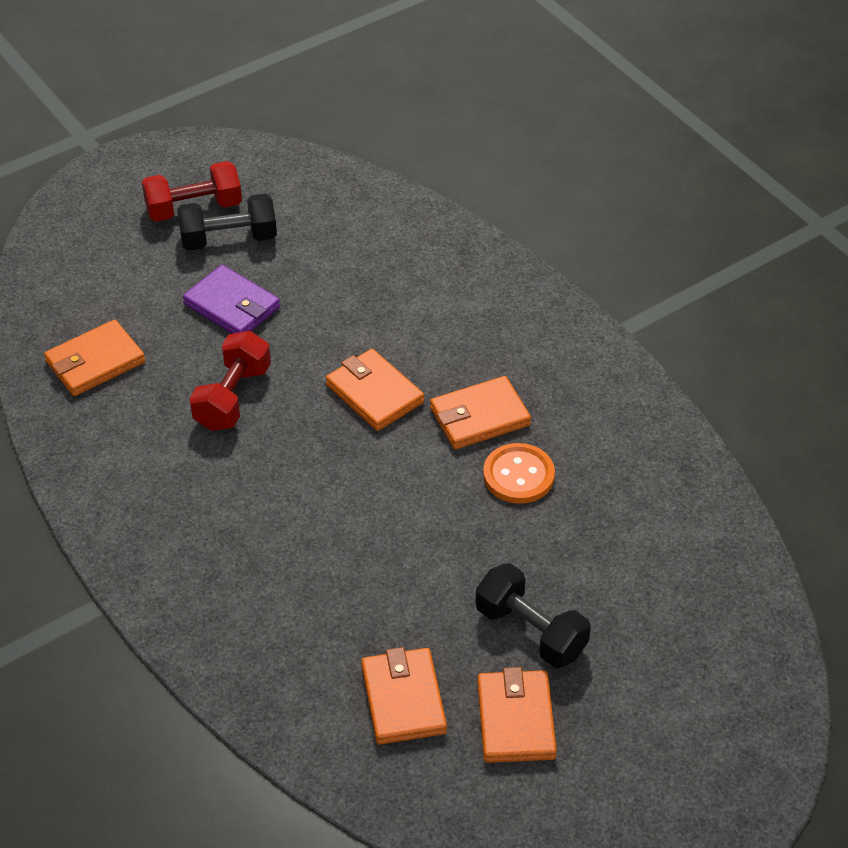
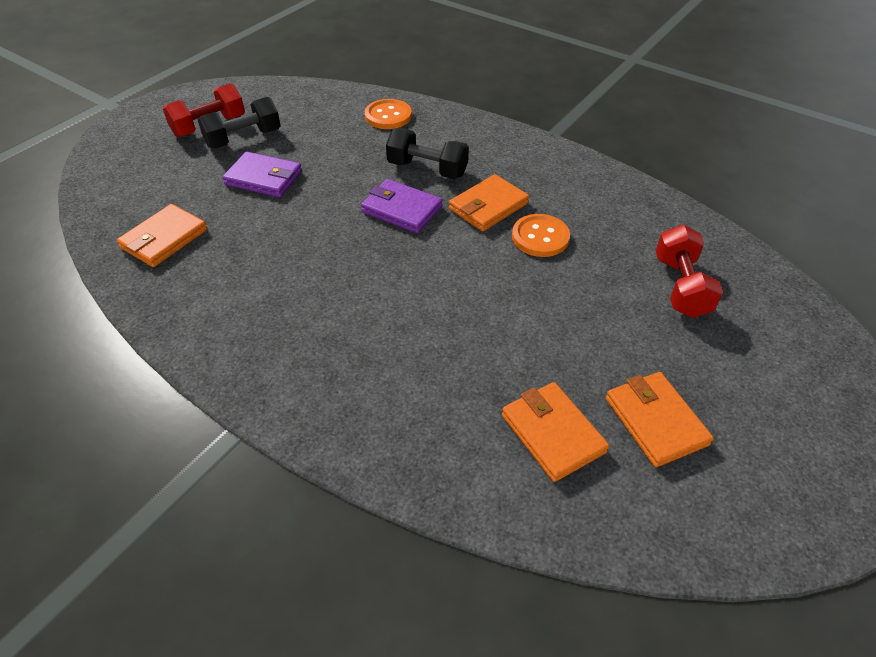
camera: 20 degrees left, 0 degrees up
(232, 397) = (290, 237): red dumbbell -> red dumbbell (680, 287)
(374, 393) = (402, 209): orange wallet -> purple wallet
(422, 247) = (388, 116): none -> orange button
(531, 631) = (621, 345): black dumbbell -> black dumbbell (427, 169)

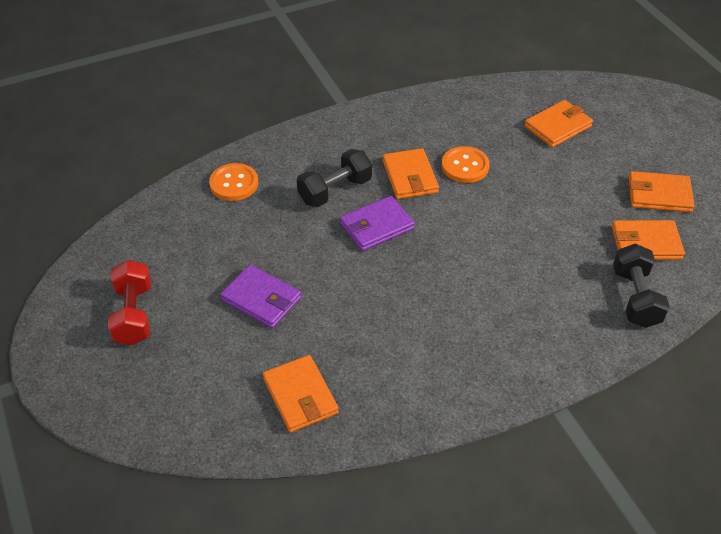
camera: 60 degrees left, 0 degrees up
(243, 139) = (181, 294): black dumbbell -> black dumbbell (635, 298)
(263, 178) = (261, 299): purple wallet -> purple wallet turned 75 degrees clockwise
(680, 287) = (558, 126): red dumbbell -> orange wallet

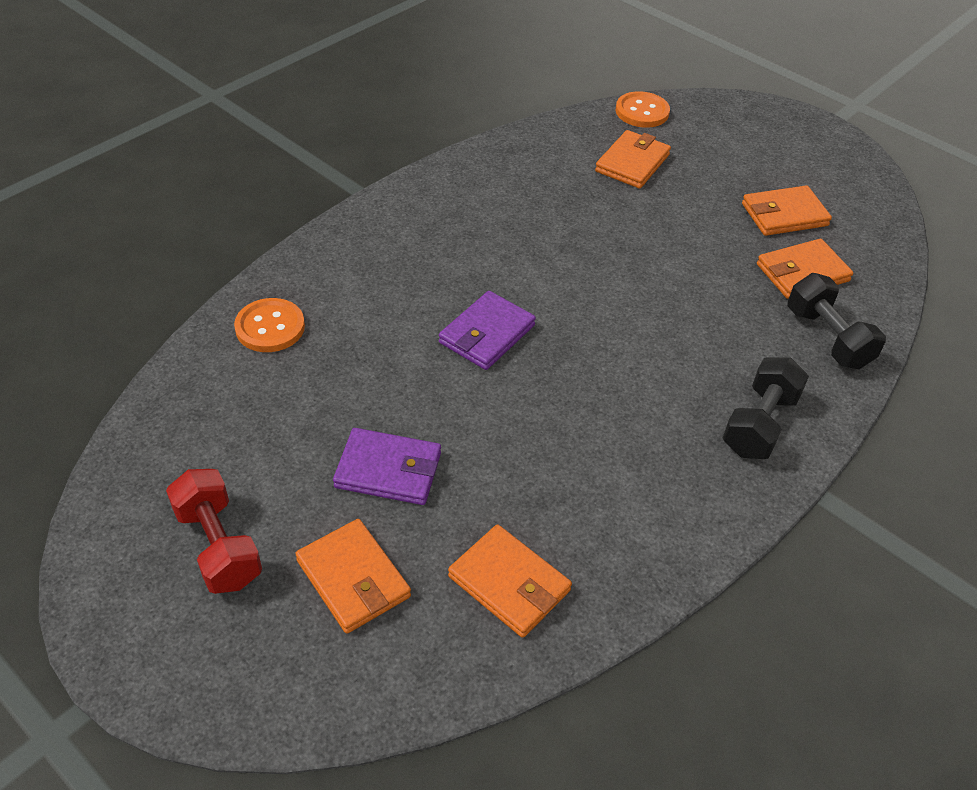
camera: 25 degrees left, 0 degrees up
(335, 191) = (410, 303): black dumbbell -> black dumbbell (759, 424)
(410, 177) = (494, 262): orange wallet -> orange wallet (353, 579)
(465, 166) = (553, 234): orange button -> orange button (642, 112)

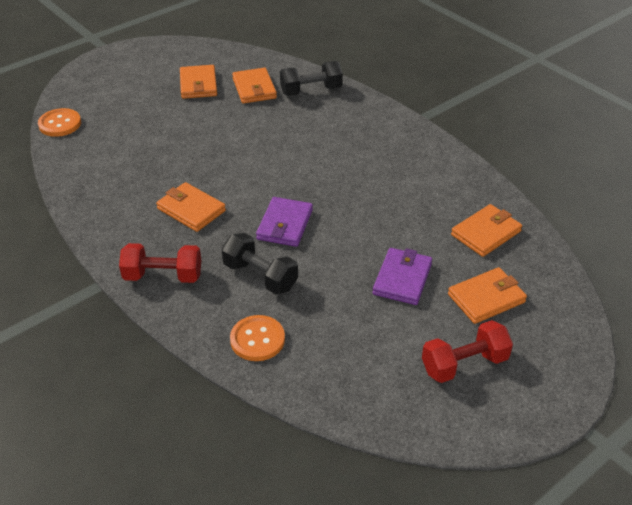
camera: 80 degrees left, 5 degrees down
(374, 235) = (163, 276): none -> red dumbbell
(487, 334) = (284, 224): purple wallet -> purple wallet turned 60 degrees clockwise
(632, 163) = (121, 137): orange wallet -> orange wallet (191, 210)
(759, 424) = (374, 126): black dumbbell -> black dumbbell (260, 276)

